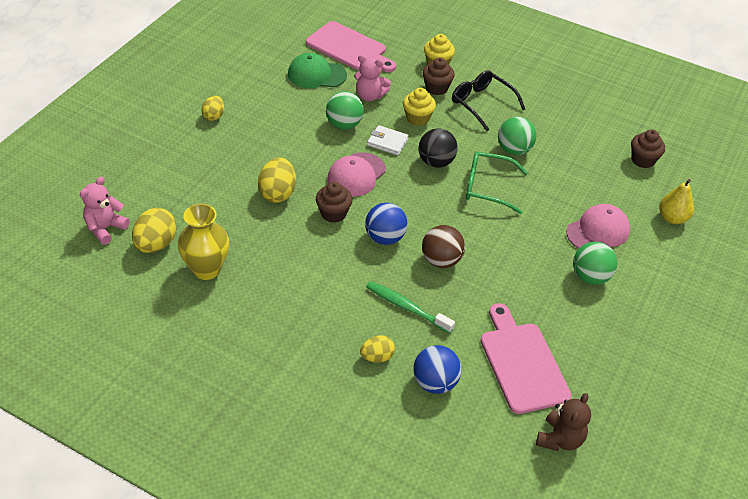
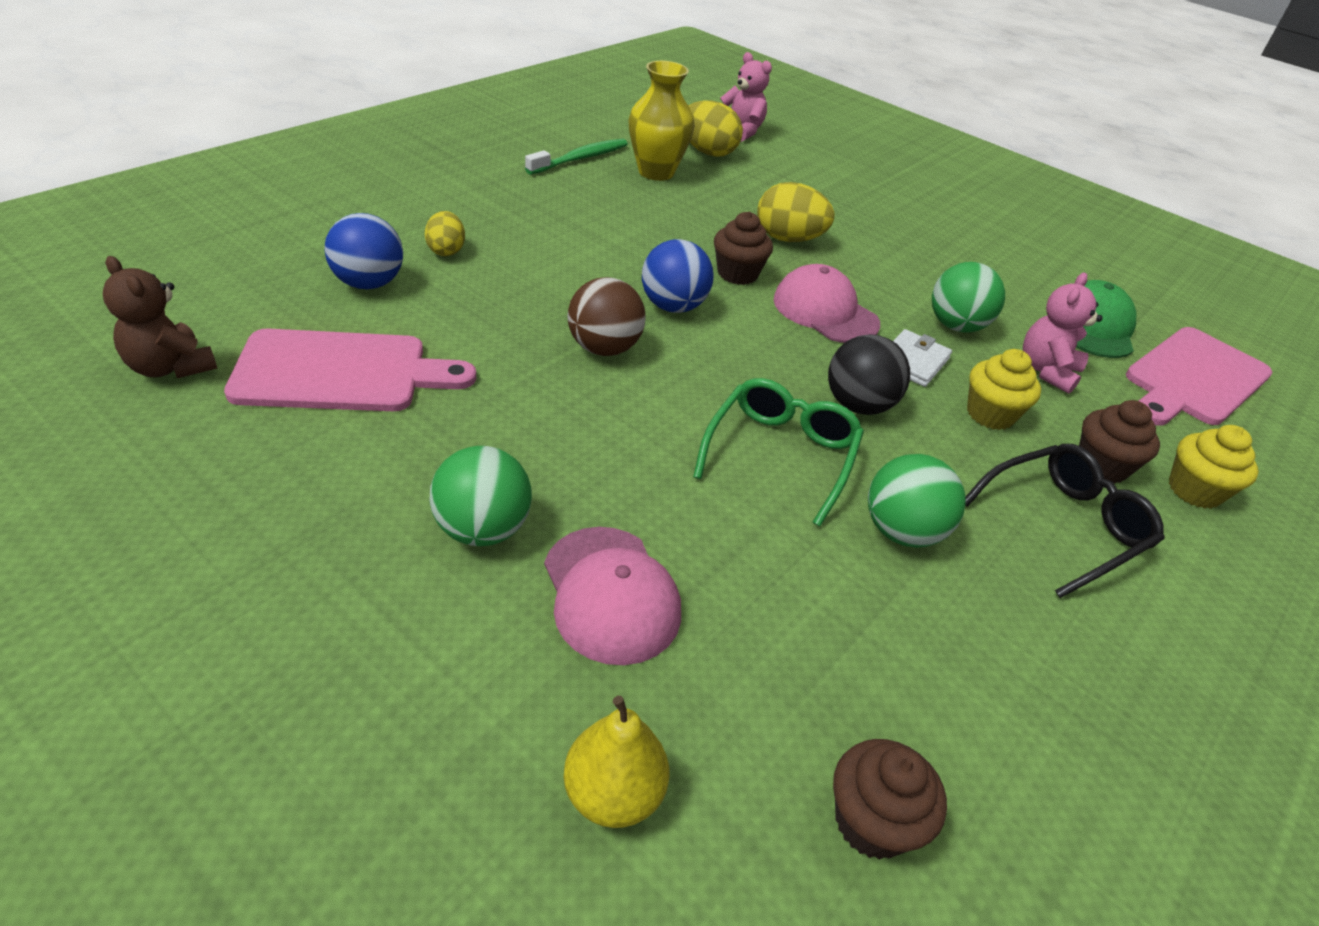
camera: 100 degrees right, 5 degrees down
(214, 116) = (957, 221): yellow egg -> none
(406, 307) = (520, 293): green toothbrush -> green toothbrush (580, 159)

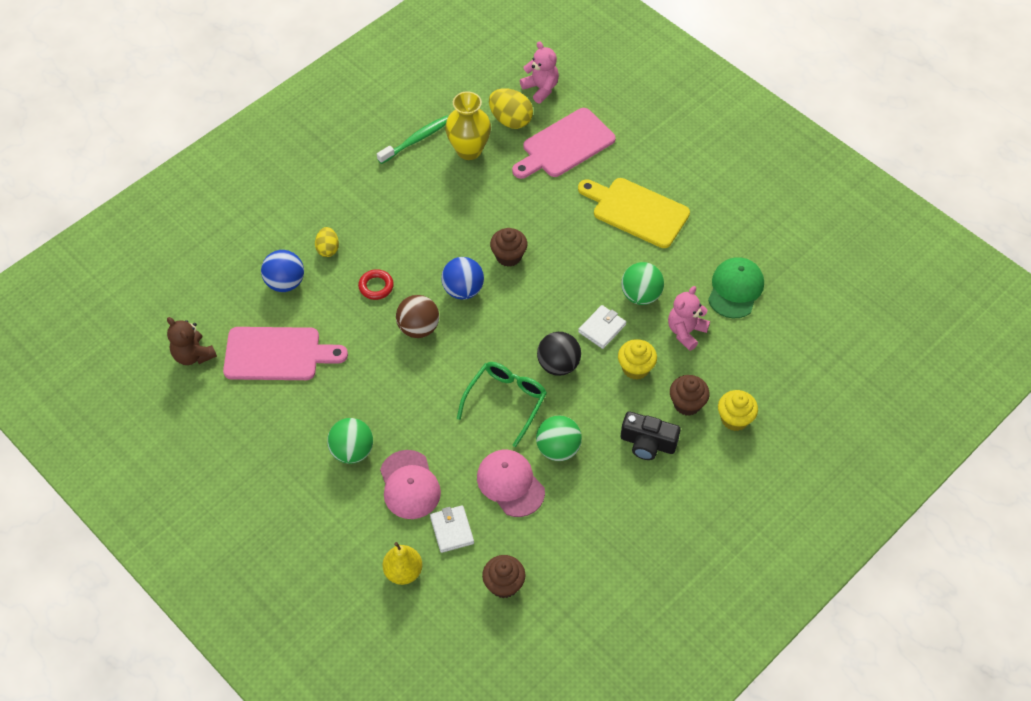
camera: 10 degrees right, 15 degrees up
(527, 295) = (376, 286): none -> red ring
(719, 689) = (452, 530): none -> white wallet
(788, 239) = (550, 217): yellow egg -> none
(825, 311) = (558, 288): pink cap -> pink cap (510, 484)
(909, 240) = (636, 211): none -> yellow cutting board
(1064, 525) = (647, 443): black glasses -> black camera
(1193, 378) = (782, 333): pink cutting board -> pink cutting board (565, 145)

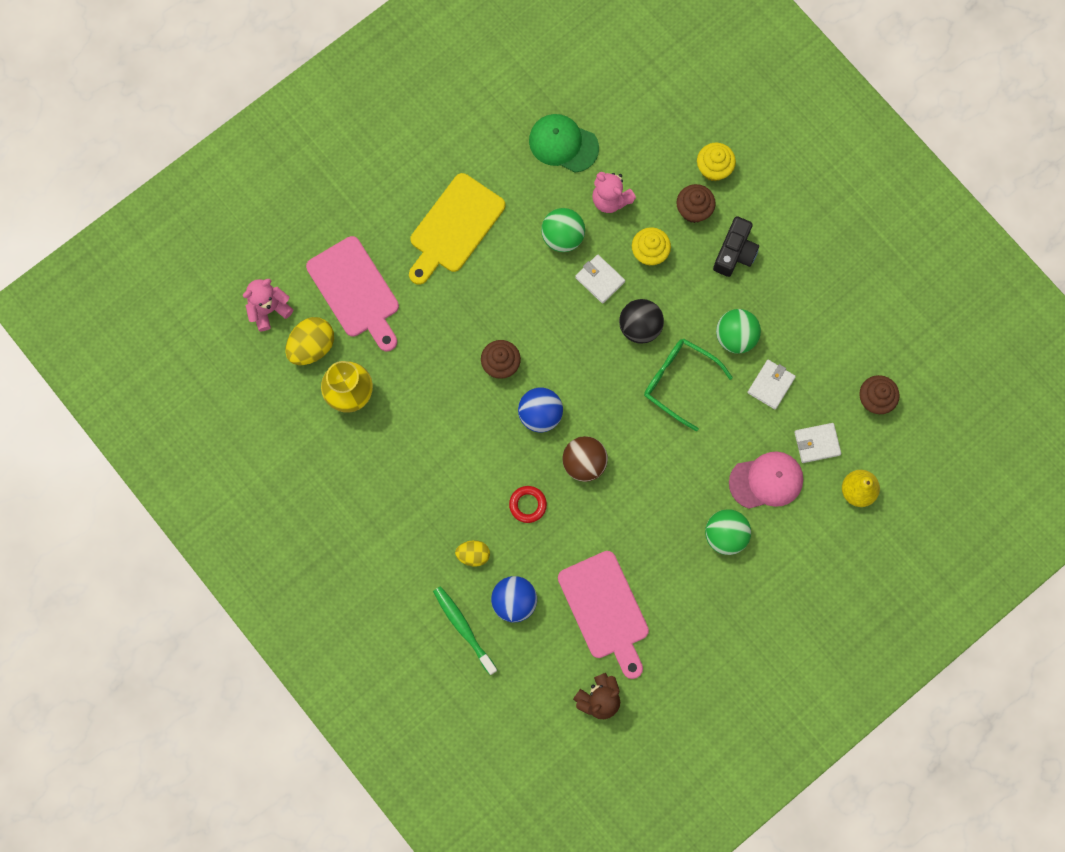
camera: 85 degrees left, 20 degrees up
(277, 354) = (605, 610): pink cutting board -> pink cutting board turned 150 degrees clockwise
(416, 140) = (329, 452): green toothbrush -> green toothbrush (463, 628)
(510, 484) = (771, 385): pink cap -> white wallet

